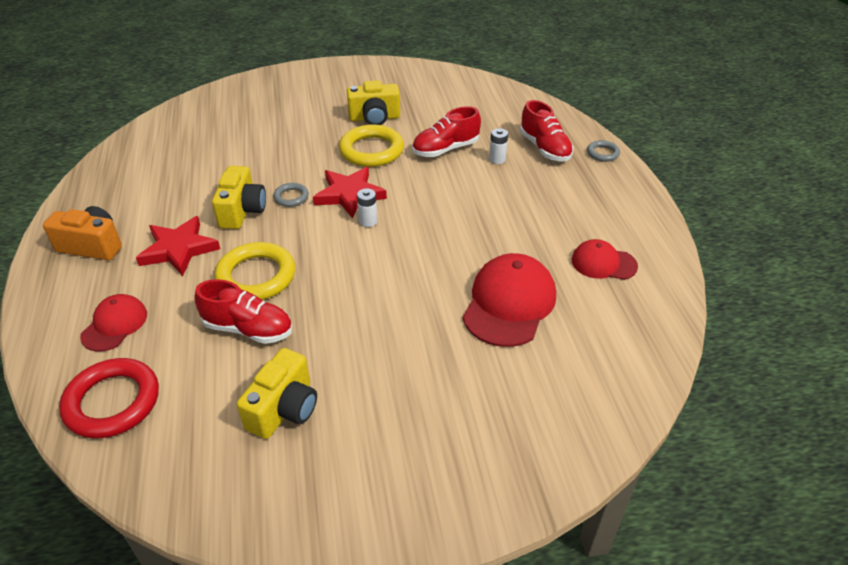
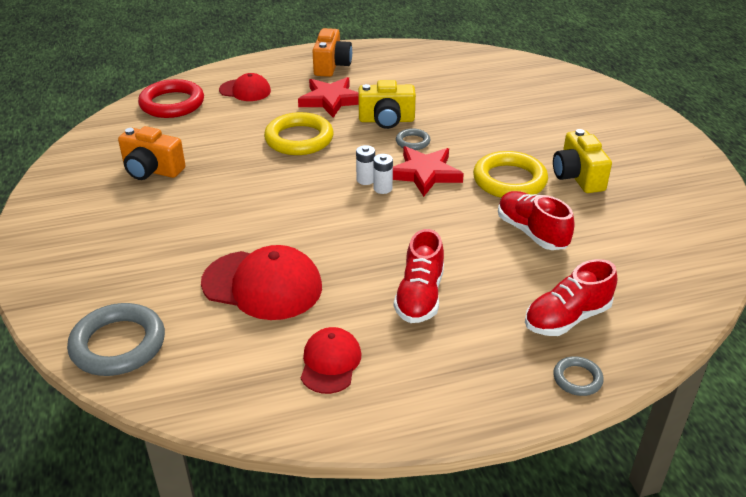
camera: 85 degrees right, 5 degrees down
(248, 329) = (237, 144): red shoe -> red shoe (419, 296)
(284, 409) = (152, 170): yellow camera -> orange camera
(497, 159) = (524, 274): white battery -> white battery (365, 180)
(598, 406) = (118, 344): none -> grey ring

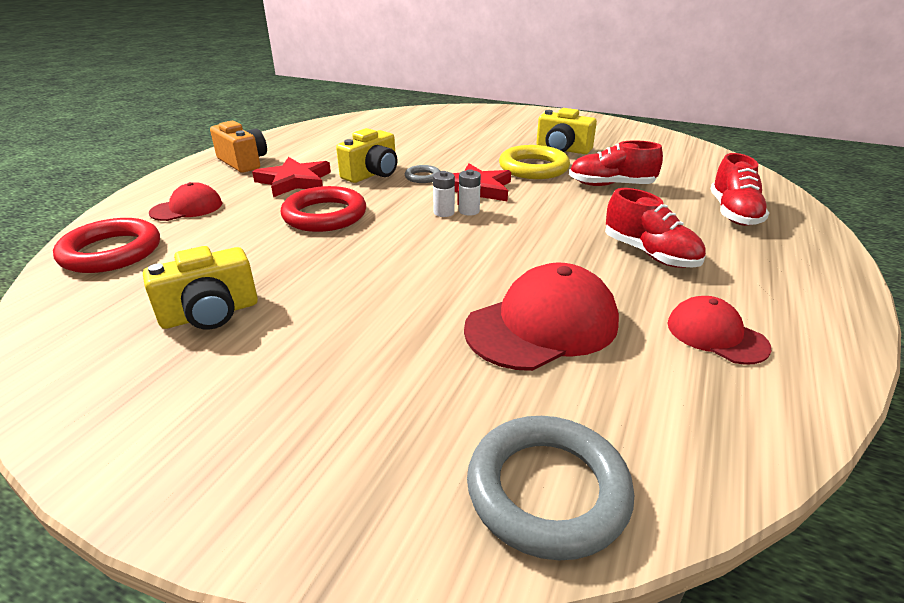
camera: 50 degrees left, 5 degrees down
(152, 170) = (210, 314): orange camera -> yellow camera
(299, 139) = (325, 215): yellow ring -> red ring
(577, 379) = (814, 237): grey ring -> none

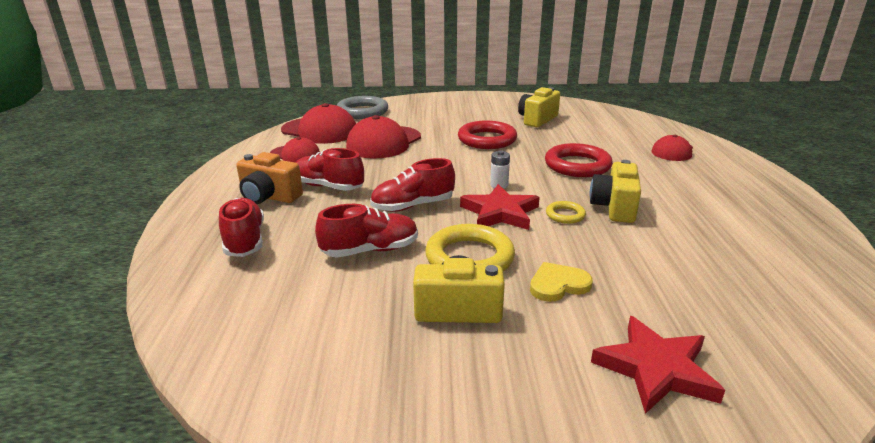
camera: 155 degrees right, 5 degrees down
(111, 252) = (642, 126): red ring -> red ring (487, 140)
(243, 162) = (748, 192): orange camera -> orange camera (269, 197)
(294, 181) = (659, 185): red star -> red star (656, 369)
(422, 177) = (565, 215): grey ring -> yellow ring
(469, 211) = (481, 190): white battery -> none
(489, 148) = (558, 285): none -> yellow heart
(554, 211) = (413, 206): none -> red shoe
(676, 411) = (319, 131): none -> red cap

